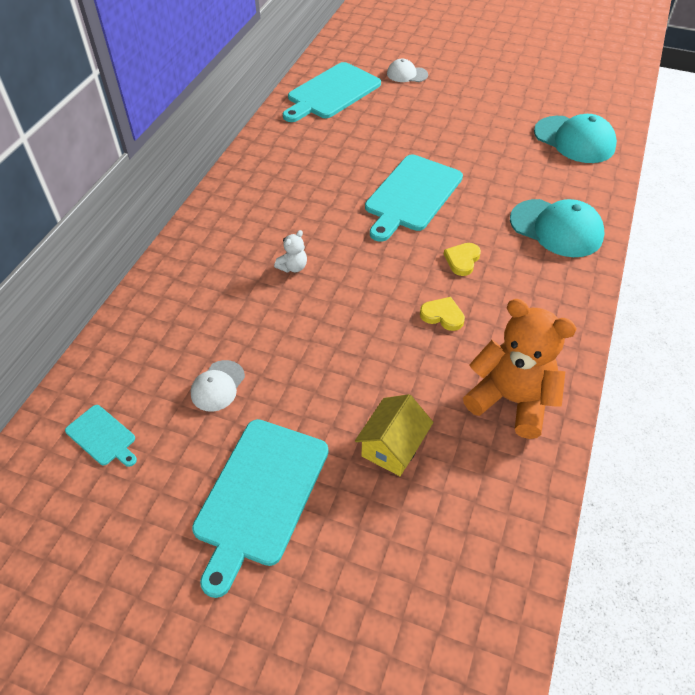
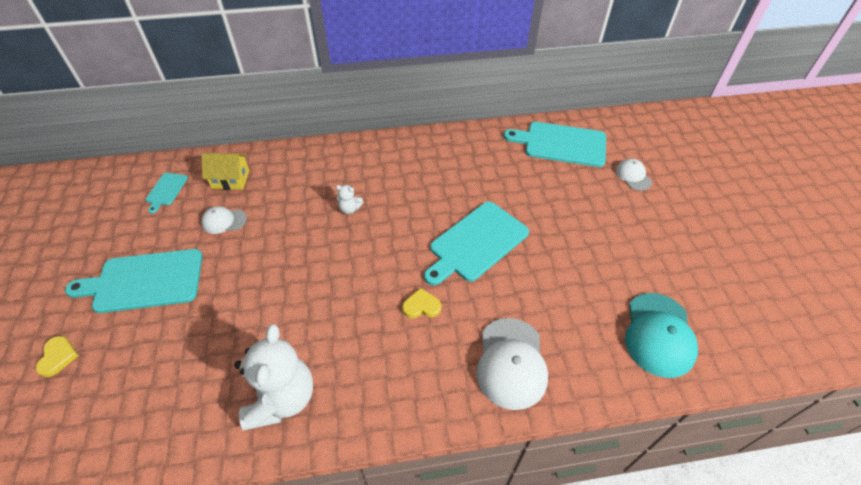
camera: 60 degrees right, 0 degrees up
(392, 446) = (207, 336): yellow house -> yellow house (231, 179)
(412, 195) = (476, 243): turquoise cutting board -> turquoise cutting board turned 45 degrees counterclockwise
(442, 315) = (350, 317): yellow heart -> yellow heart (58, 357)
(511, 400) = (281, 399): orange teddy bear -> white teddy bear
(556, 228) = (511, 363): turquoise cap -> white cap

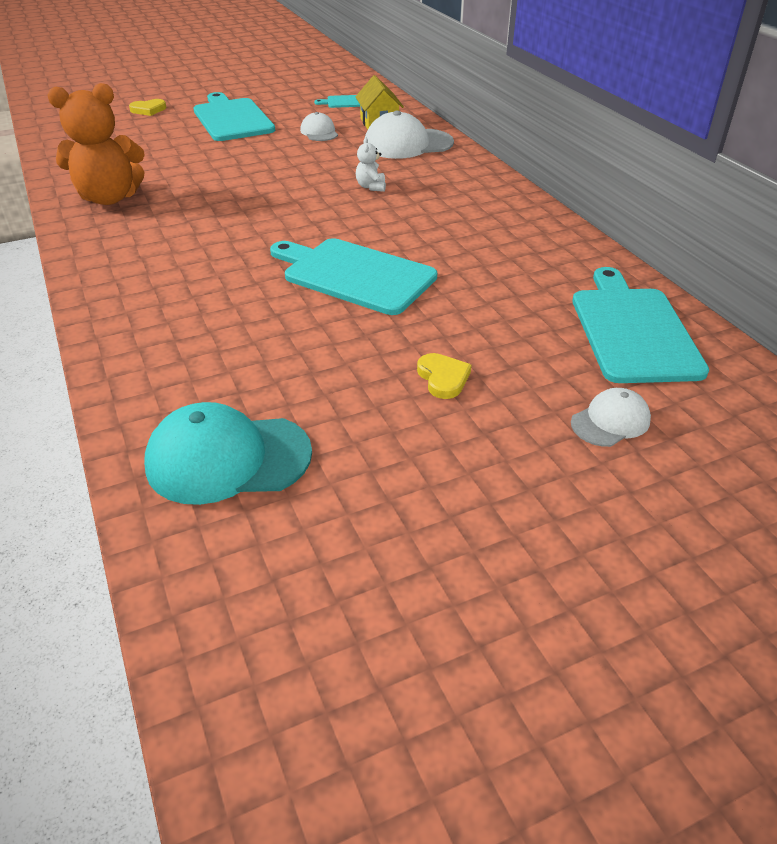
camera: 75 degrees right, 10 degrees down
(281, 399) = (110, 198): white teddy bear -> orange teddy bear
(421, 306) = (236, 251): yellow heart -> yellow heart (443, 378)
(511, 363) = (160, 321): white cap -> white cap (408, 144)

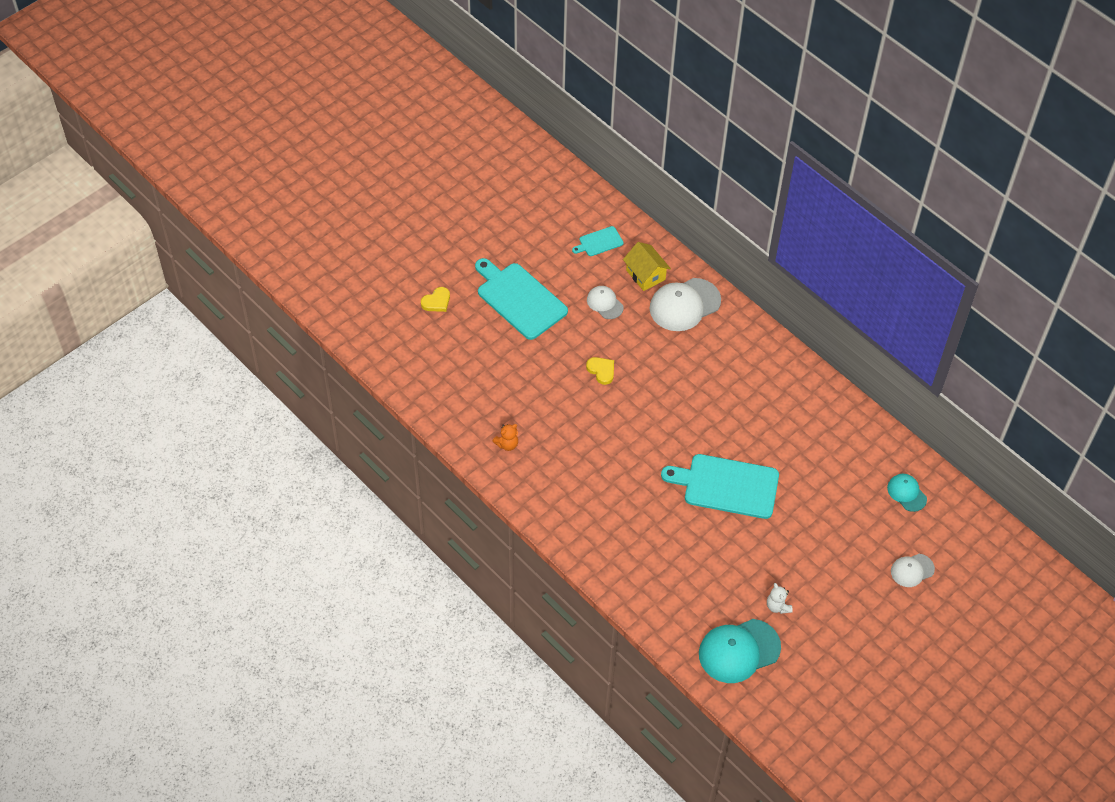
camera: 20 degrees left, 15 degrees up
(110, 198) = (507, 444): orange teddy bear -> orange teddy bear, size x0.43
(371, 187) = (687, 377): white teddy bear -> white teddy bear (777, 606)
(443, 378) = (818, 563): yellow heart -> yellow heart (601, 371)
(610, 421) = (912, 570): white cap -> white cap turned 150 degrees counterclockwise
(633, 330) = (906, 493): turquoise cutting board -> turquoise cap

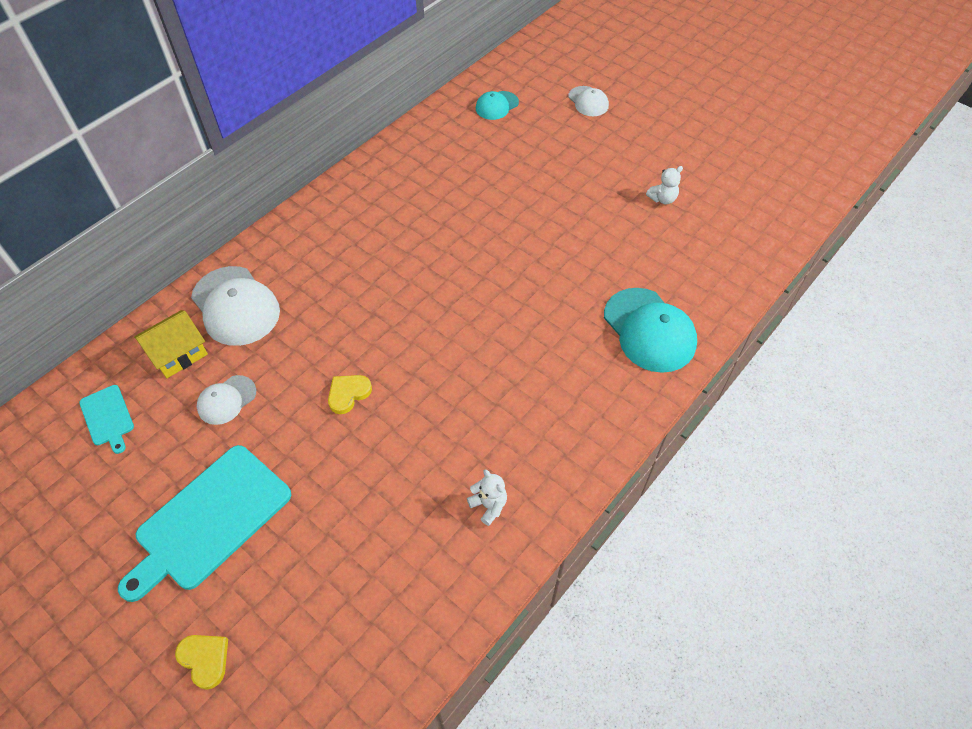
camera: 95 degrees left, 0 degrees up
(507, 444) = (489, 505): orange teddy bear -> white teddy bear
(727, 486) = (514, 249): turquoise cutting board -> none
(739, 651) = (729, 228): turquoise cap -> turquoise cap (649, 330)

